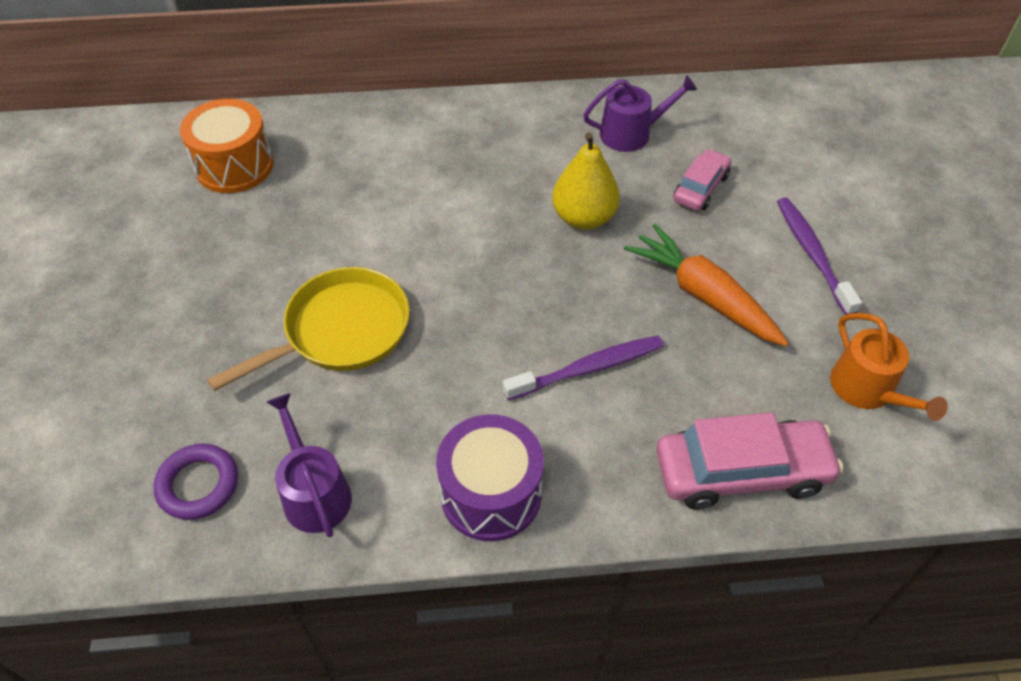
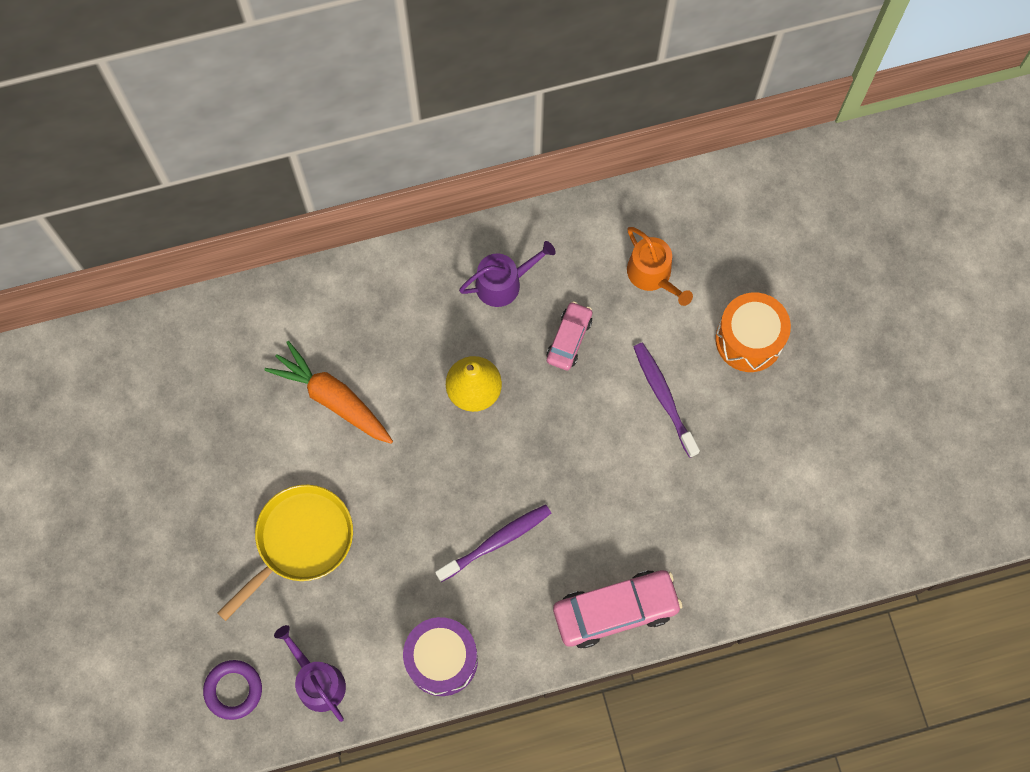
camera: 10 degrees left, 20 degrees up
(234, 166) = (161, 383): orange drum -> orange drum (749, 340)
(703, 295) = (579, 456): orange carrot -> orange carrot (333, 399)
(867, 390) = (705, 524): orange watering can -> orange watering can (652, 275)

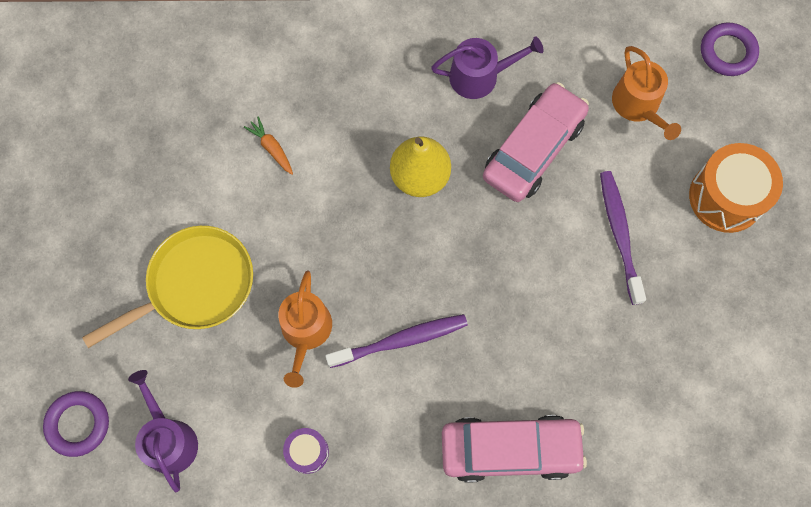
camera: 15 degrees right, 0 degrees up
(333, 399) = (272, 148): orange carrot -> orange carrot, size x0.45
(411, 556) = (305, 332): none -> orange watering can
(442, 659) = (307, 452): purple drum -> purple drum, size x0.53
(569, 339) = (533, 149): pink car -> pink car, size x1.70
(720, 204) = (727, 52): none -> purple ring

